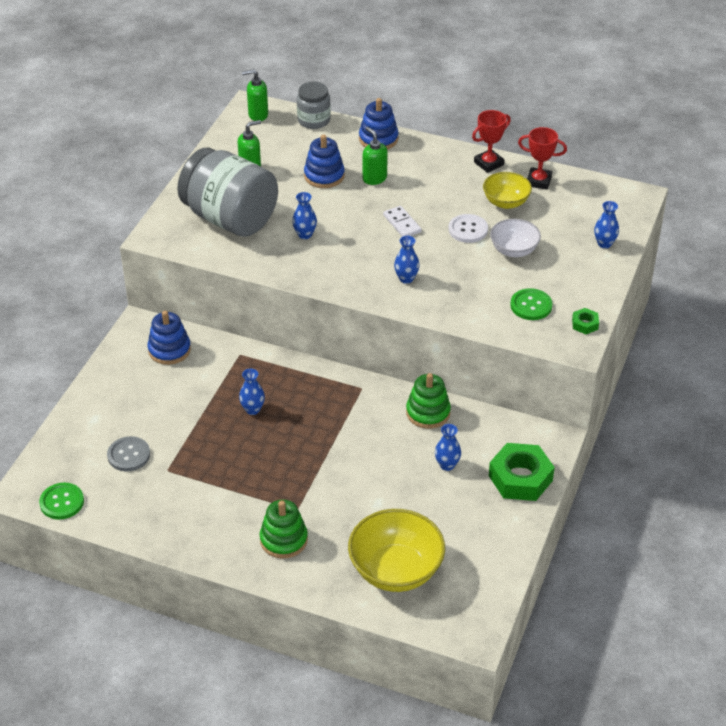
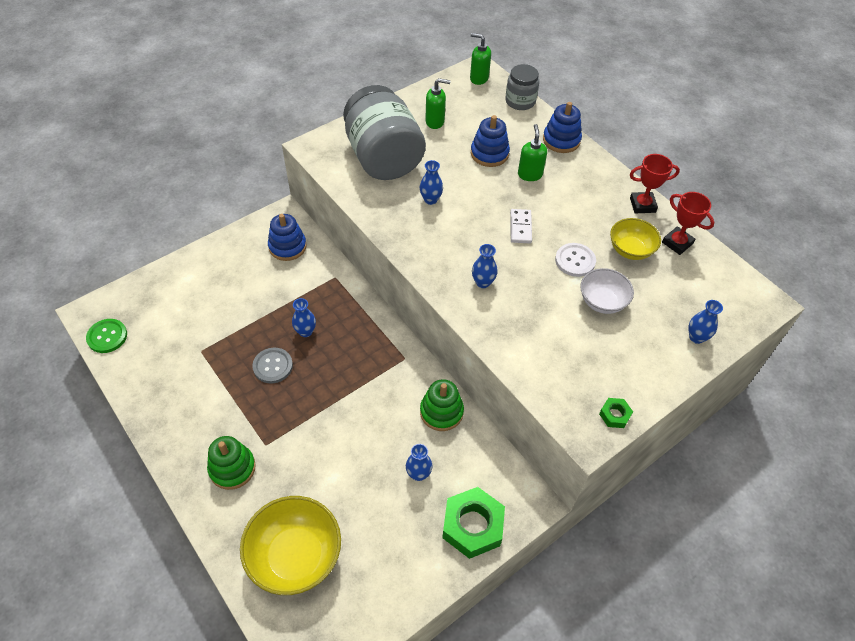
camera: 30 degrees right, 10 degrees up
(128, 455) = (185, 322): grey button -> grey button (273, 366)
(531, 305) = (576, 367): green button -> none

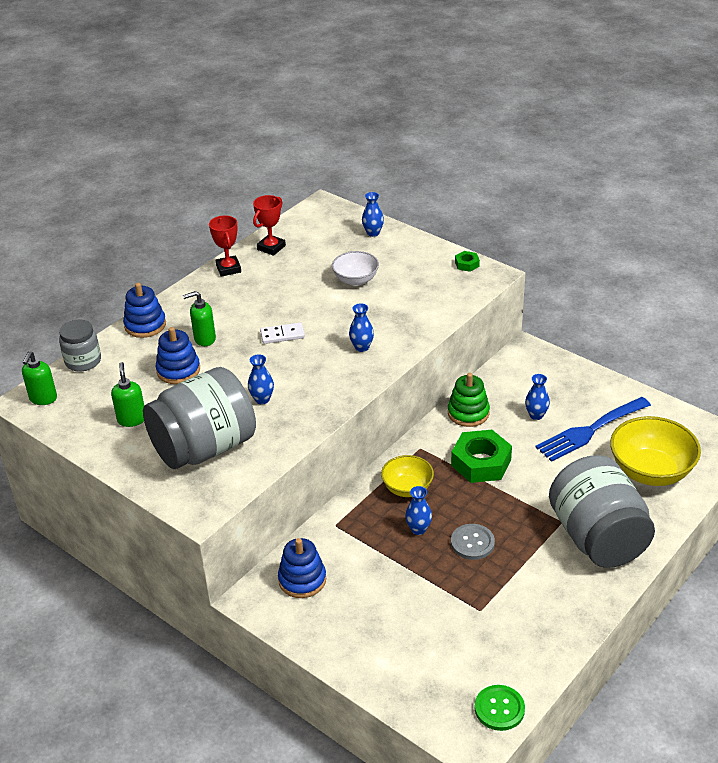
camera: 100 degrees left, 15 degrees down
(232, 468) = (597, 538): green stacking toy -> grey jar
(377, 518) = (589, 431): none -> blue fork
(472, 525) = (564, 377): green nut -> green nut (481, 462)
(575, 261) = (313, 299): white button -> none
(630, 250) = (289, 271): yellow bowl -> yellow bowl (407, 488)

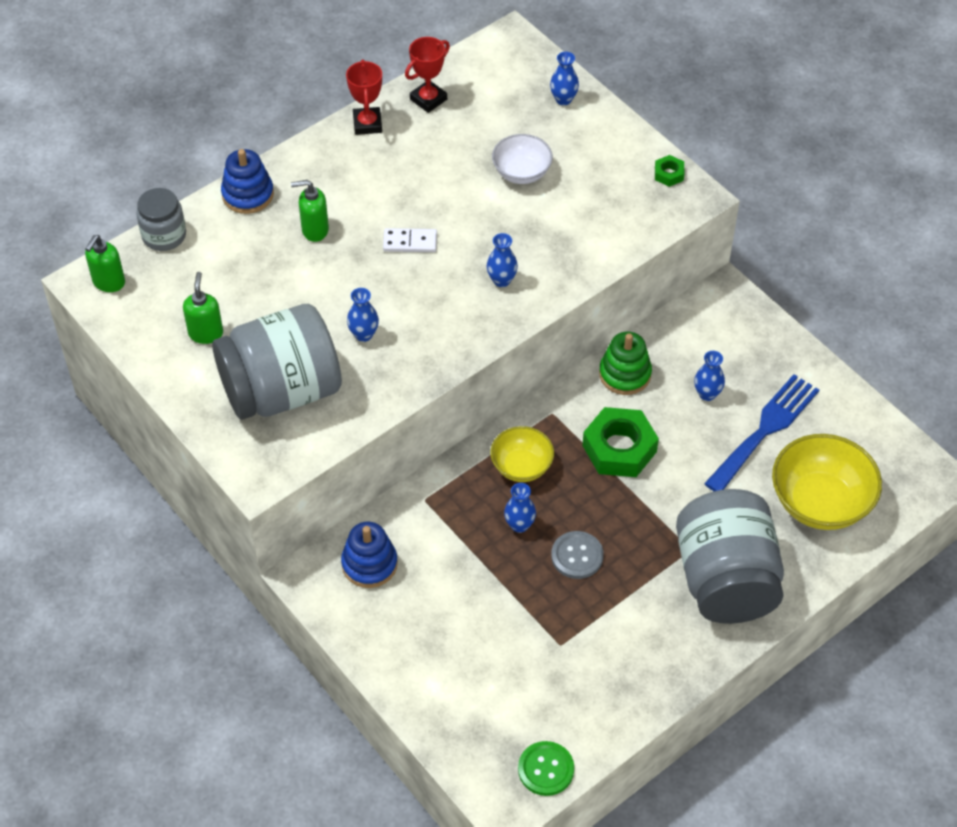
camera: 10 degrees right, 15 degrees up
(178, 370) = (274, 271): blue stacking toy -> none
(589, 431) = (765, 430): blue fork -> blue fork turned 150 degrees clockwise

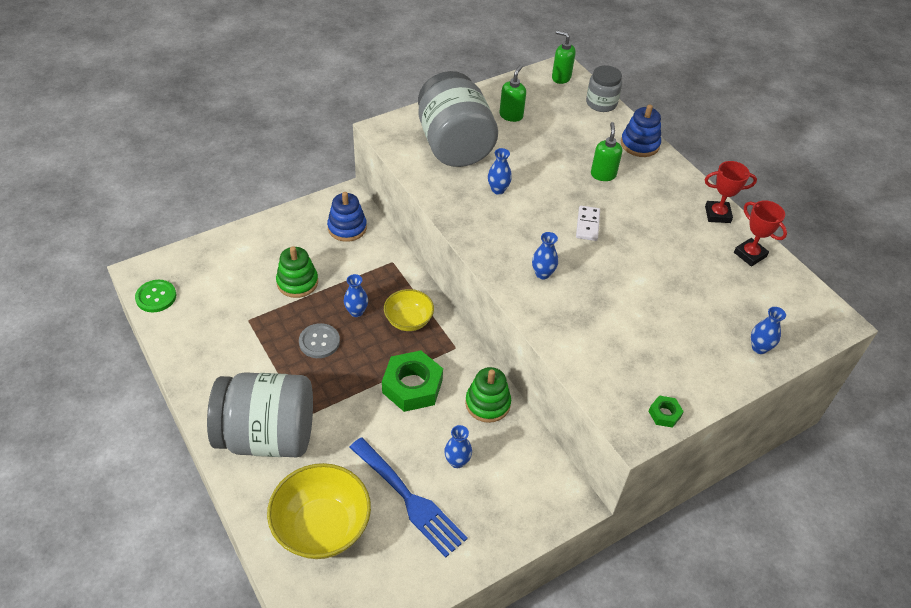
camera: 95 degrees right, 5 degrees down
(206, 333) = (511, 115): green soap dispenser -> green soap dispenser turned 75 degrees counterclockwise
(483, 602) = (297, 282): none -> green stacking toy
(521, 173) = (664, 304): white bowl -> none

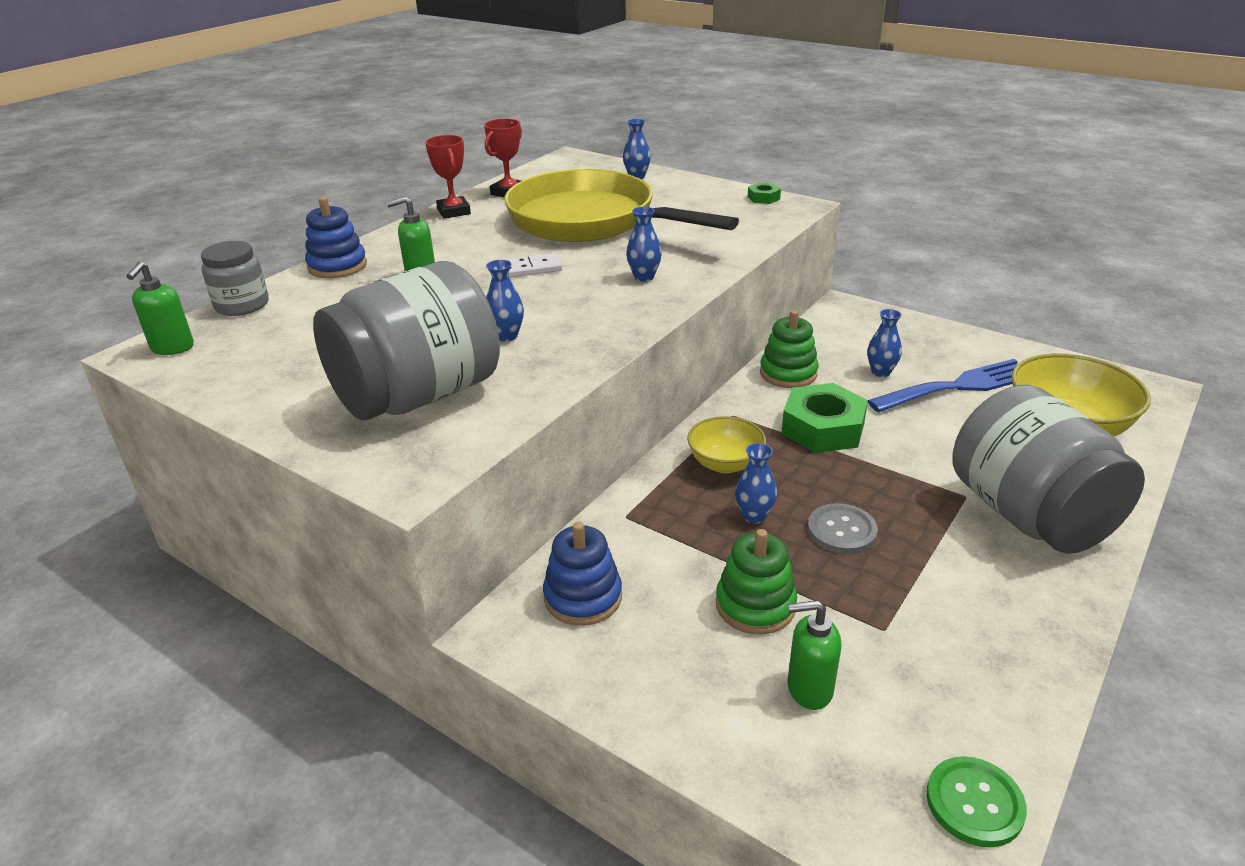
camera: 110 degrees left, 15 degrees down
(410, 500) = (959, 386): blue fork -> blue fork turned 45 degrees clockwise
(511, 115) = (306, 366): green soap dispenser -> green soap dispenser (809, 689)
(662, 281) = (590, 221): none -> yellow pan

